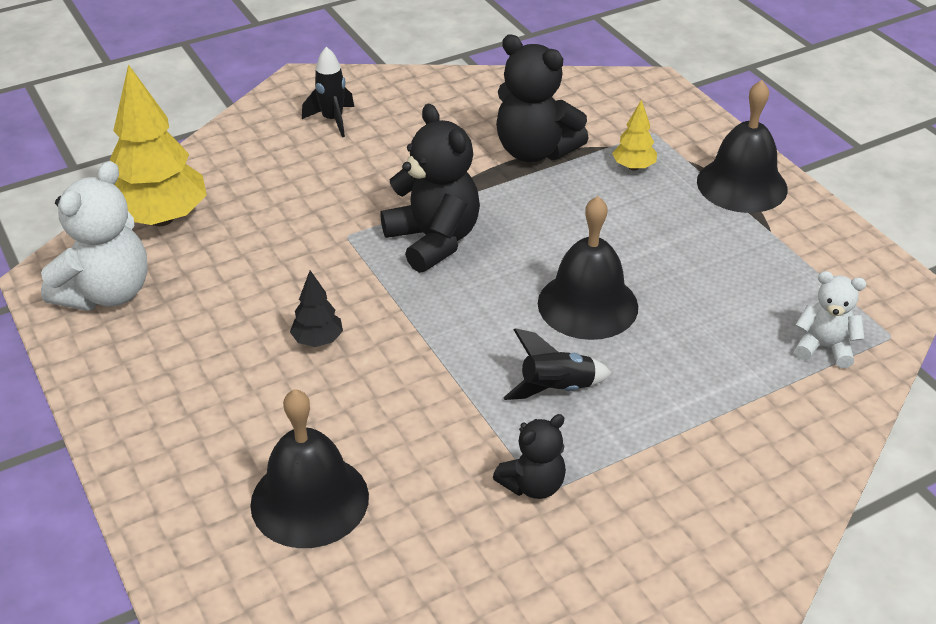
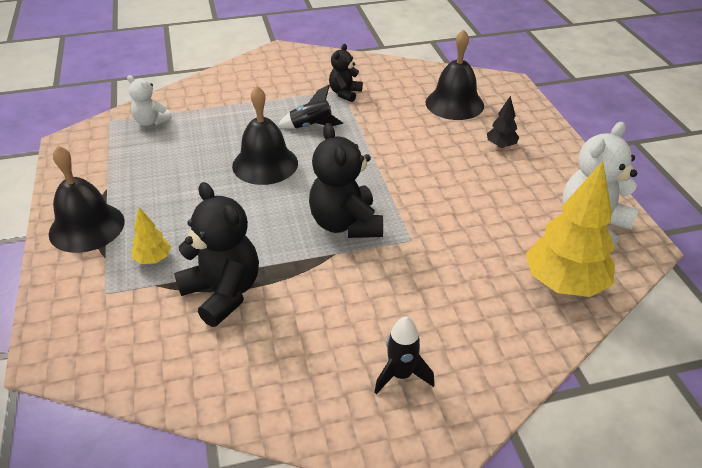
camera: 165 degrees left, 0 degrees up
(318, 340) = (442, 171): black tree -> black tree (501, 145)
(533, 485) = (345, 93): black teddy bear -> black teddy bear turned 45 degrees counterclockwise

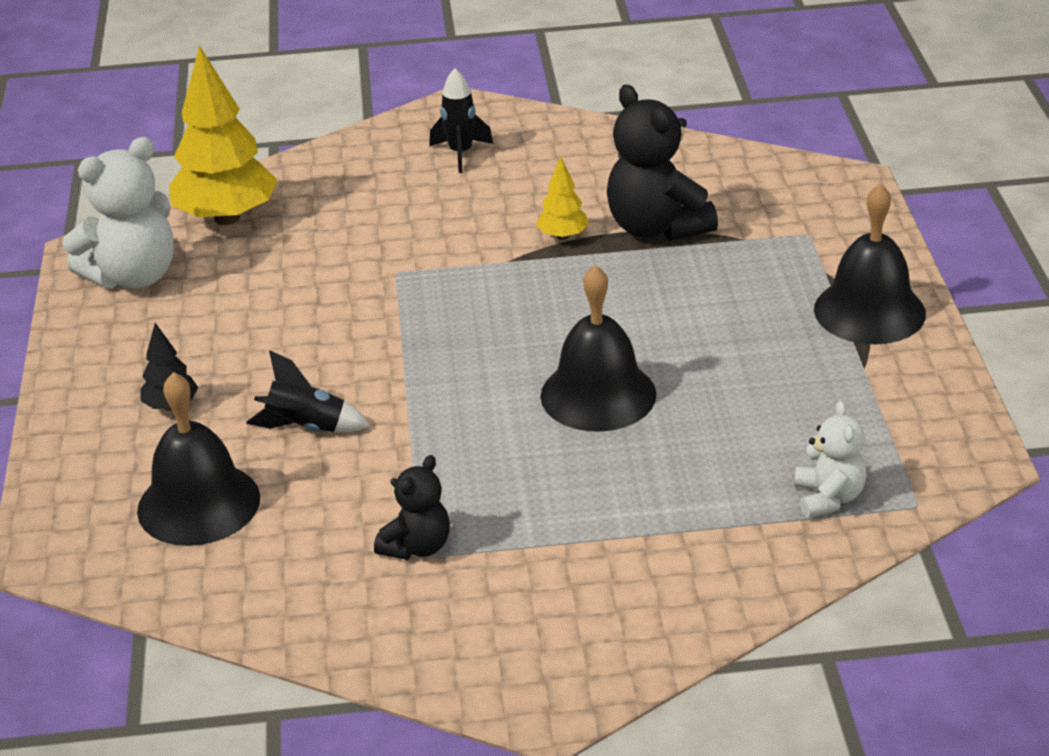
camera: 170 degrees left, 5 degrees down
(151, 121) = (828, 498): white teddy bear -> white teddy bear turned 45 degrees clockwise
(153, 259) = (756, 266): yellow tree -> yellow tree (563, 236)
(311, 126) = (504, 467): black rocket -> black rocket (306, 428)
(346, 224) = (482, 296): black teddy bear -> none

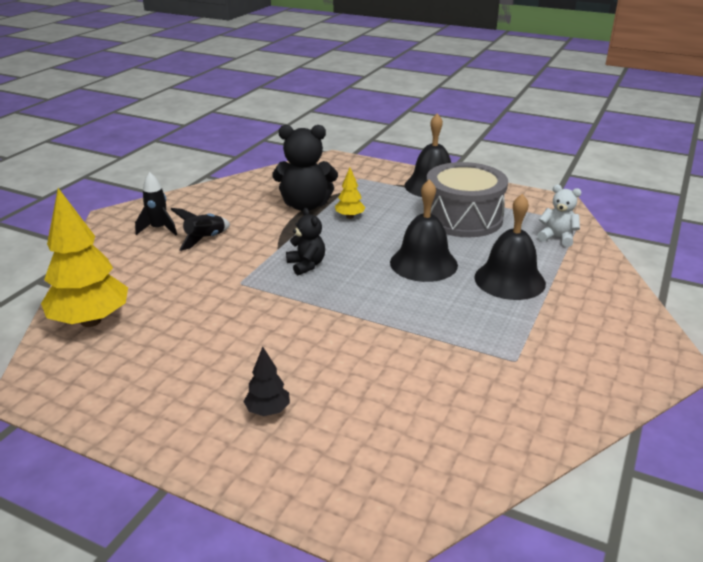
camera: 60 degrees left, 5 degrees down
(133, 276) = (95, 380): white teddy bear -> none
(198, 504) = (389, 432): black bell -> black bell (509, 280)
(306, 428) = (354, 362): black rocket -> black rocket (205, 239)
(417, 546) = (505, 359): black teddy bear -> black teddy bear (306, 265)
(563, 236) = (278, 228): yellow tree -> yellow tree (349, 217)
(787, 381) = (463, 218): none -> grey drum

